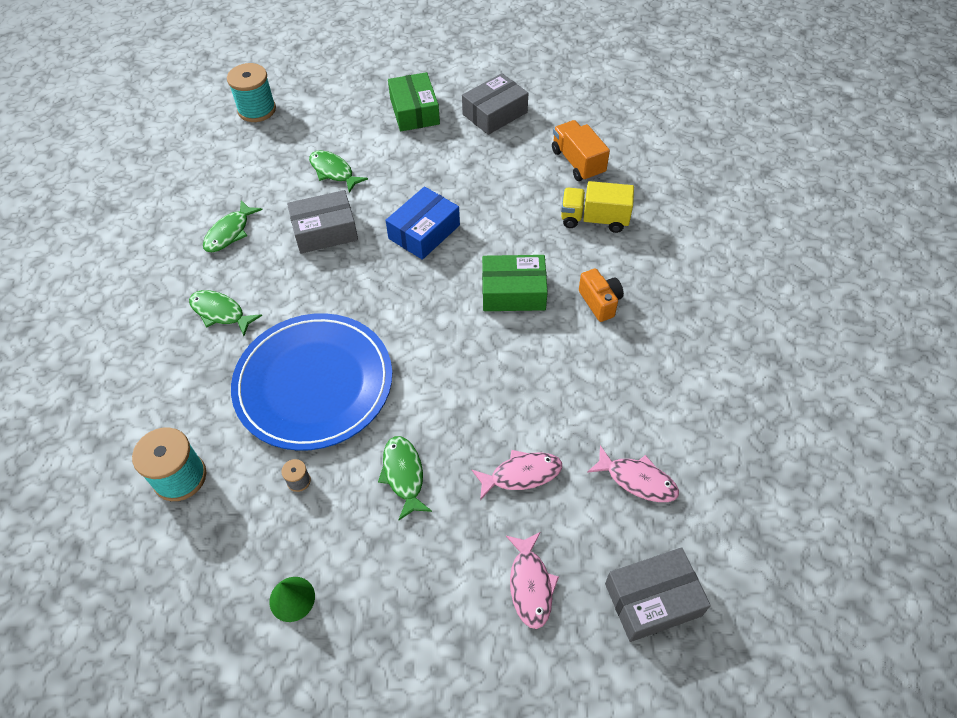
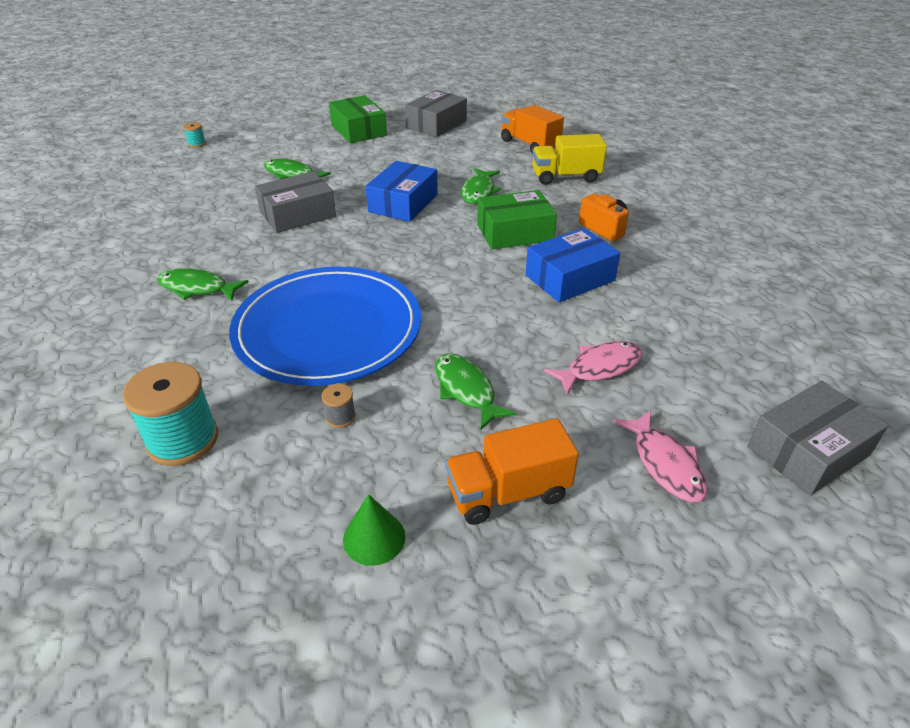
camera: 15 degrees left, 15 degrees down
(230, 232) = (191, 227): green fish -> green fish (479, 192)
(257, 110) = (197, 144): turquoise spool -> turquoise spool, size x0.45
(400, 582) = (508, 493): none -> orange truck
(540, 362) = (570, 278): none -> blue box
(637, 480) = (724, 352): pink fish -> none

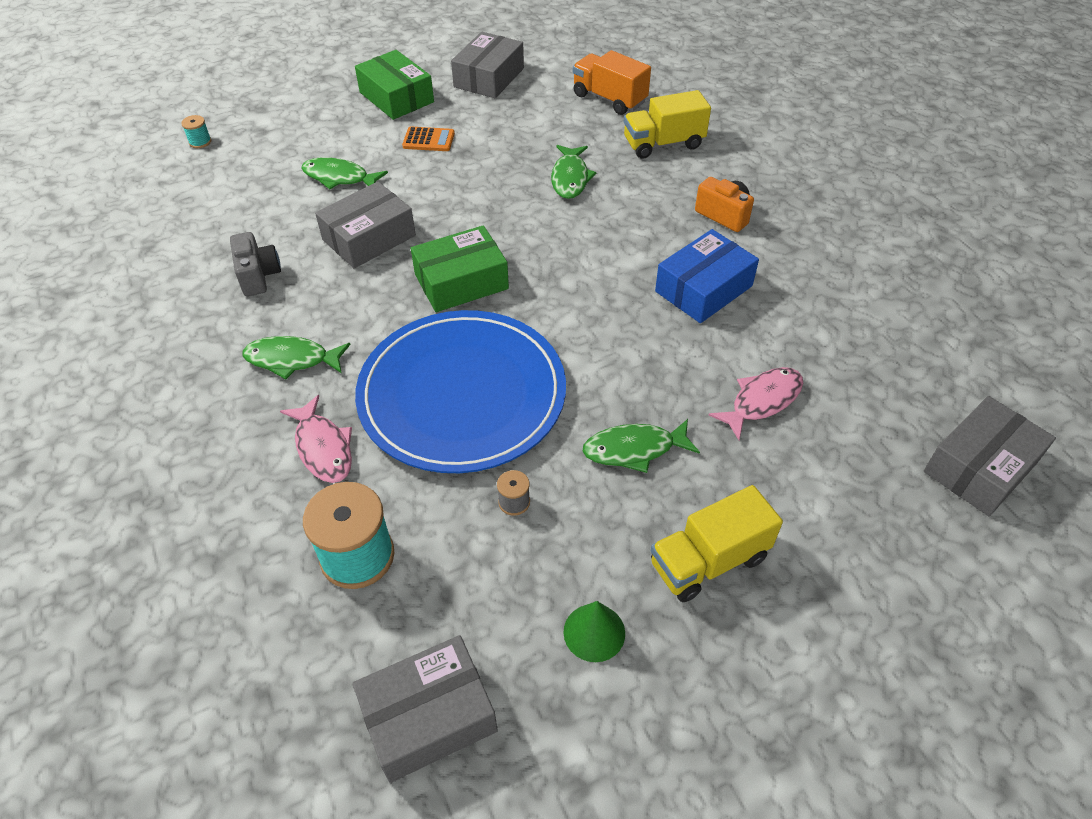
camera: 10 degrees left, 10 degrees up
(185, 587) = (428, 716): none -> grey box
(199, 230) = (258, 276): none -> grey camera
(372, 158) = (428, 140): none -> orange calculator
(403, 203) = (488, 206): blue box -> none
(466, 390) = (634, 449): green fish -> green fish turned 60 degrees counterclockwise
(508, 493) = (708, 561): orange truck -> yellow truck
(514, 232) = (627, 233): green box -> green box (461, 281)
(665, 464) = (850, 504): pink fish -> pink fish (323, 447)

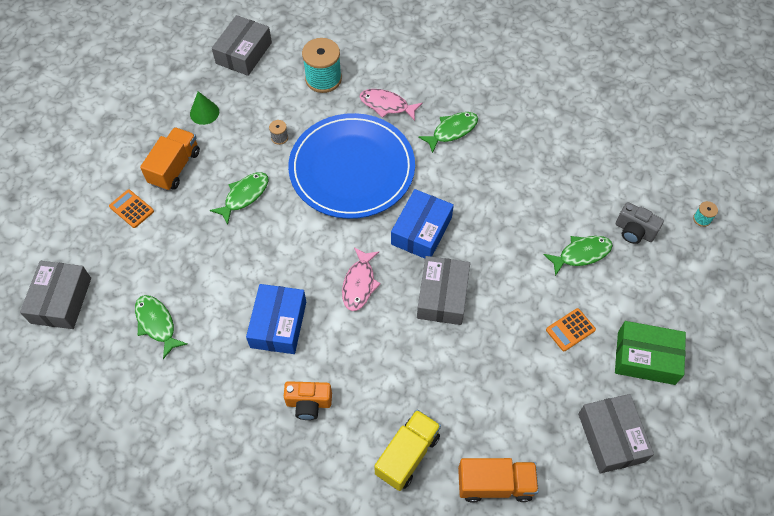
camera: 140 degrees right, 10 degrees up
(258, 276) = (530, 159): grey camera -> grey camera (634, 231)
(369, 237) = (506, 223): grey box -> grey box (442, 296)
(461, 281) = (421, 231): green box -> blue box
(570, 178) = (440, 364): green fish -> green fish (157, 324)
(708, 561) = (175, 167): yellow truck -> orange truck
(762, 401) = (196, 266): pink fish -> pink fish (359, 284)
(816, 536) = (131, 209): none -> orange calculator

